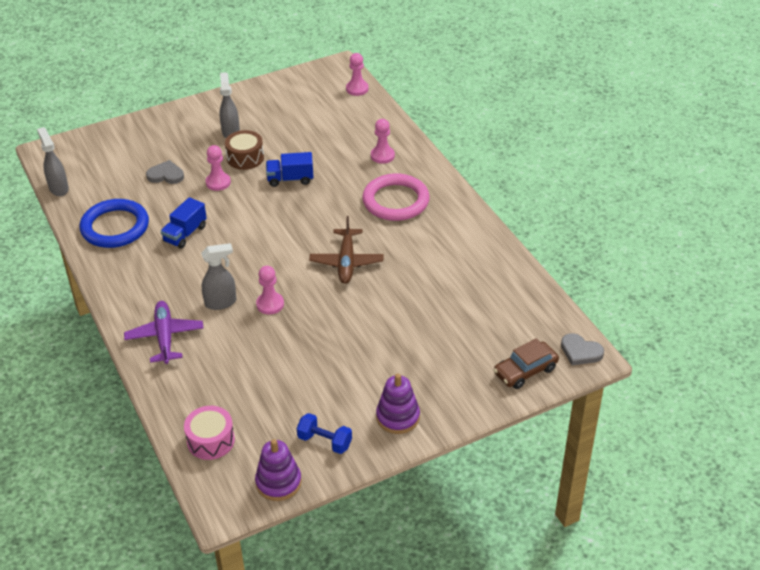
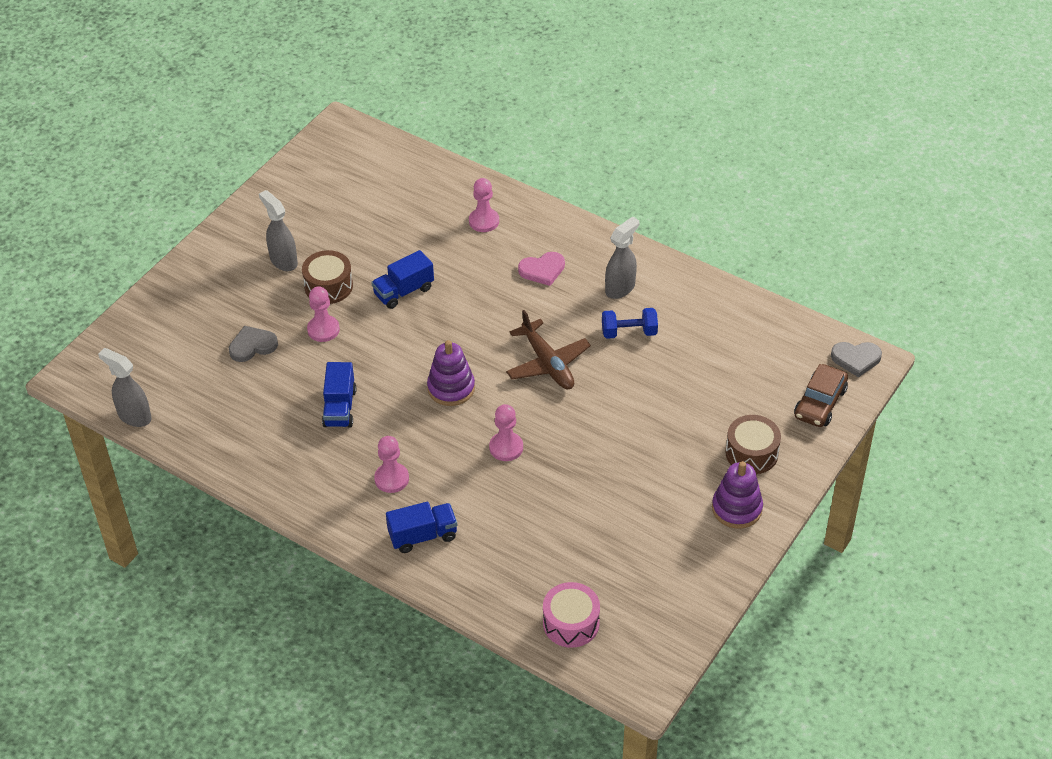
camera: 30 degrees left, 5 degrees up
(115, 227) = (249, 435): blue ring -> none
(165, 337) = (423, 536): purple plane -> blue truck
(221, 302) = (451, 469): grey spray bottle -> grey spray bottle (620, 288)
(278, 482) = (676, 632): purple stacking toy -> purple stacking toy (451, 388)
(325, 441) = (686, 568): blue dumbbell -> blue dumbbell (629, 332)
(357, 89) = (386, 148): pink pawn -> pink pawn (391, 479)
(395, 201) = (542, 270): pink ring -> pink heart
(442, 383) = (751, 453): none -> brown drum

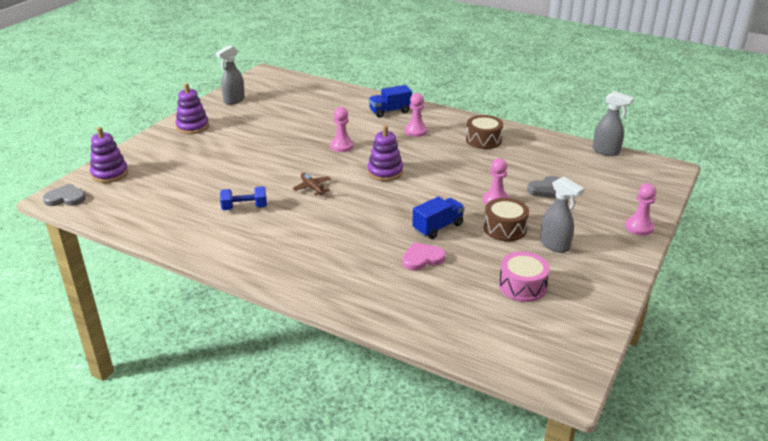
camera: 175 degrees right, 15 degrees down
(340, 408) = (463, 160): blue truck -> none
(484, 221) = (374, 285): pink pawn -> pink pawn (639, 227)
(542, 270) = (316, 247): pink heart -> pink heart (422, 259)
(548, 363) = (312, 187): brown plane -> brown plane, size x0.59
(571, 623) = (301, 88): pink drum -> pink drum (522, 286)
(620, 288) = (246, 236): grey spray bottle -> grey spray bottle (234, 100)
(751, 453) = (172, 149): brown drum -> brown drum (483, 140)
(820, 403) = (110, 174): brown car -> purple stacking toy

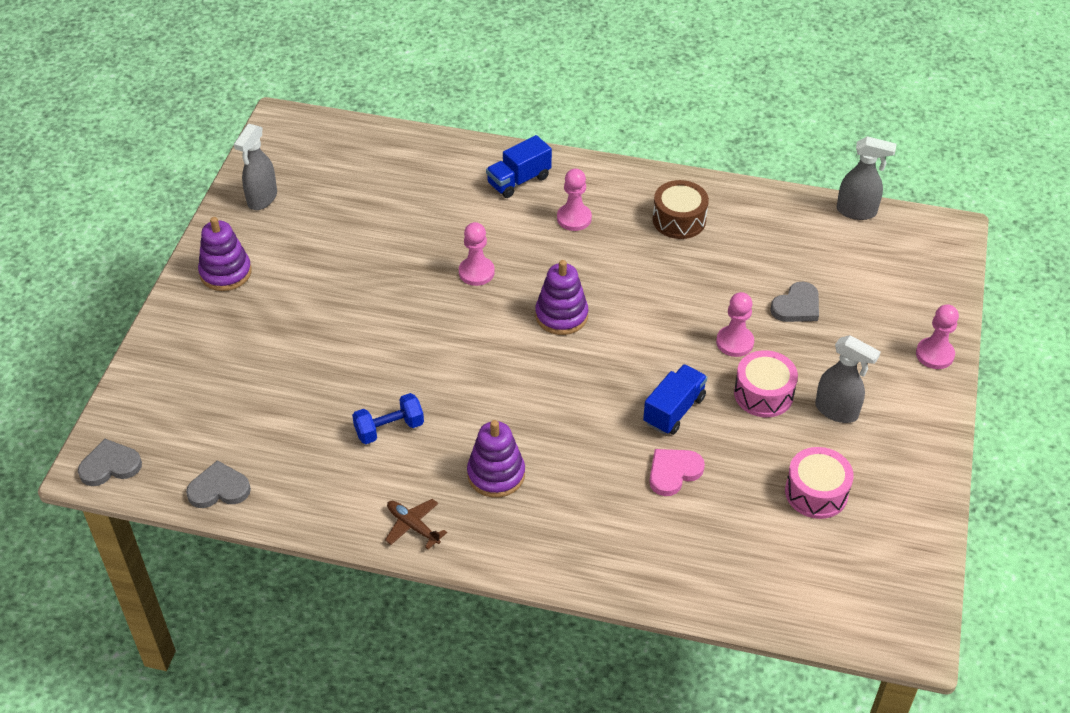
camera: 15 degrees left, 15 degrees up
(110, 174) = (149, 401): purple stacking toy -> purple stacking toy (496, 474)
(121, 219) = (219, 489): none -> grey heart
(312, 187) = (469, 368): brown plane -> brown plane (413, 526)
(505, 229) = (763, 394): brown drum -> pink drum

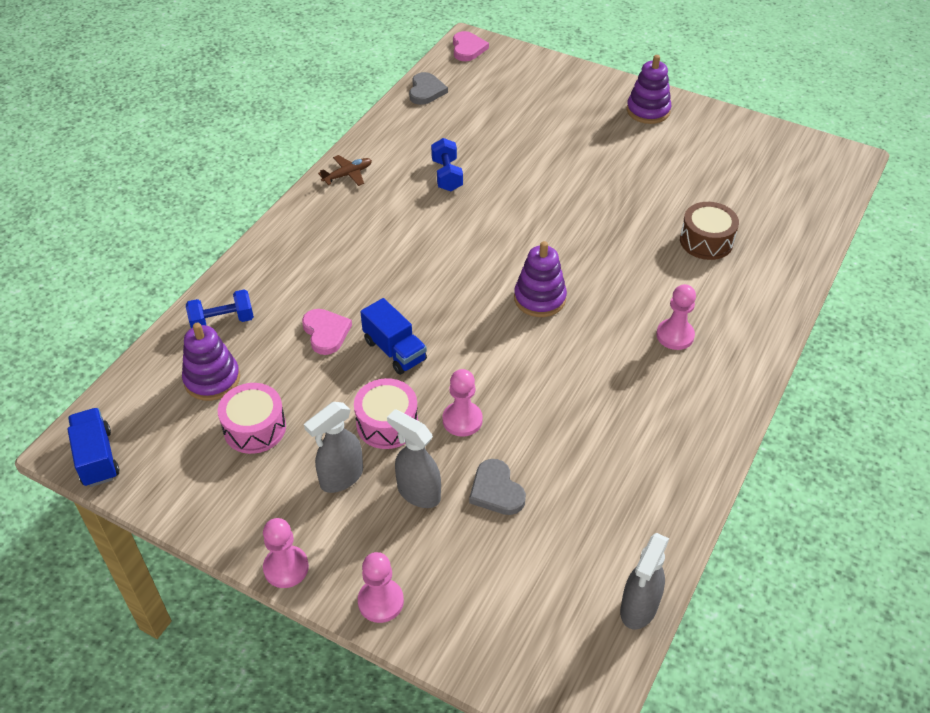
camera: 105 degrees right, 0 degrees up
(110, 466) = (468, 48): grey heart -> pink heart
(262, 199) = (737, 137): grey spray bottle -> grey spray bottle (418, 492)
(476, 272) = (612, 252): pink pawn -> pink pawn (286, 568)
(496, 474) = (375, 225): purple stacking toy -> purple stacking toy (212, 379)
(519, 180) = (741, 305): blue truck -> blue truck (97, 458)
(679, 220) = (656, 422): brown drum -> brown drum (706, 241)
(695, 570) = (222, 321): none -> blue dumbbell

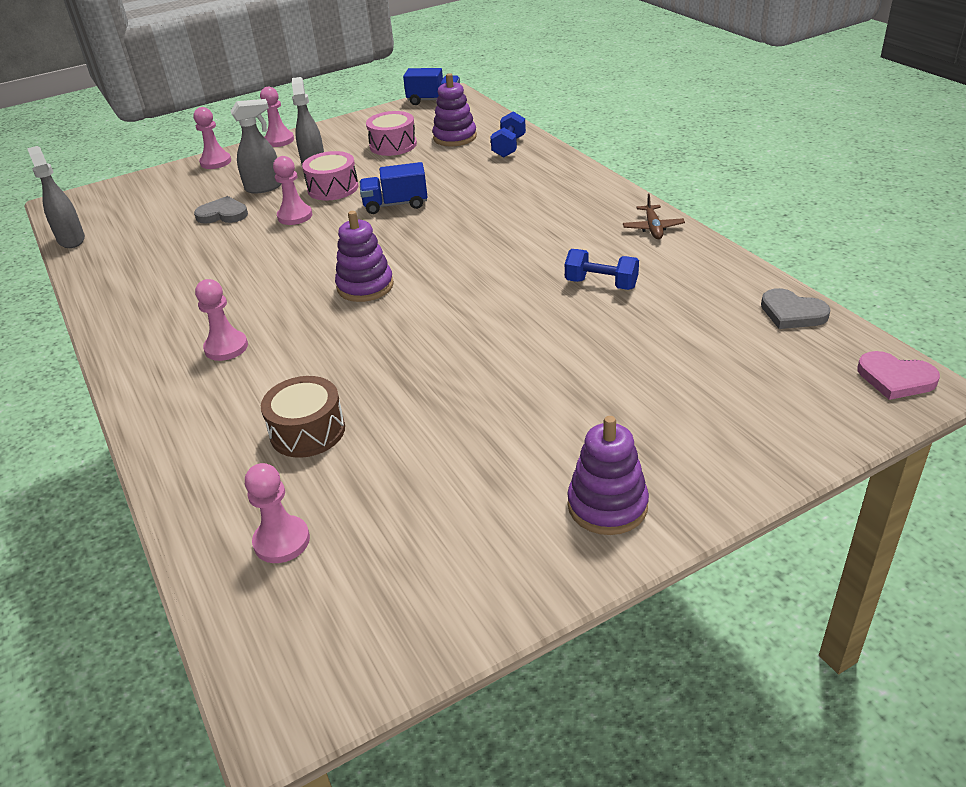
camera: 125 degrees right, 10 degrees down
(326, 332) = (449, 182): pink heart -> none
(782, 206) = (282, 541): none -> pink pawn

